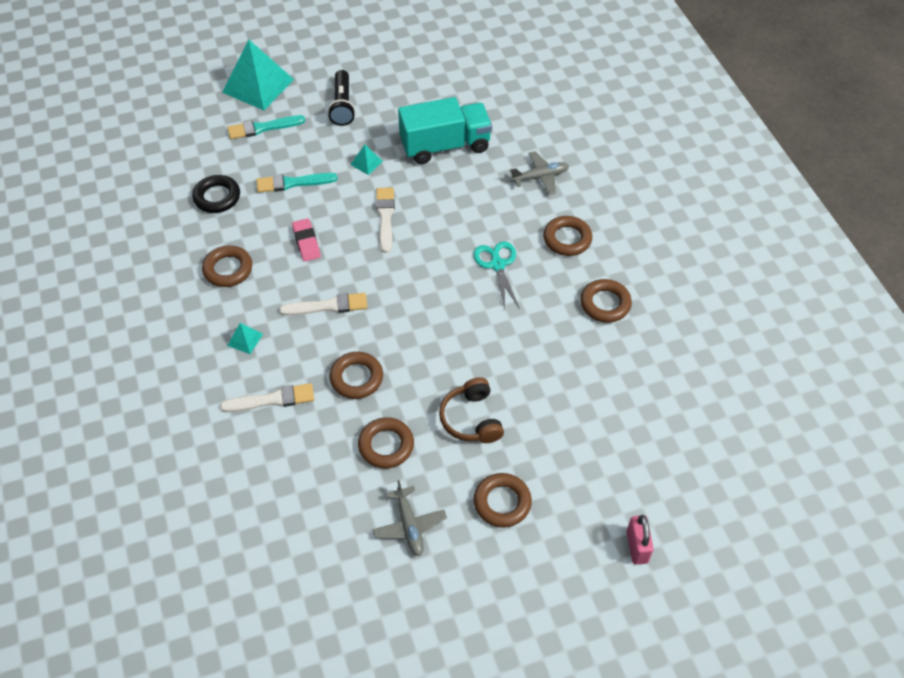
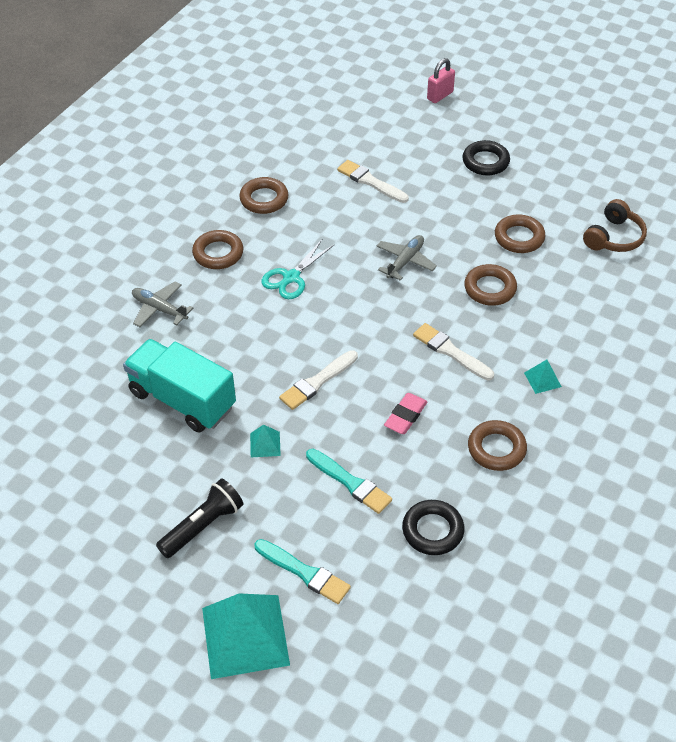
camera: 130 degrees left, 5 degrees down
(272, 399) = (566, 322): white brush -> white brush (370, 182)
(409, 525) = (555, 191): grey plane -> grey plane (405, 261)
(471, 419) = (445, 209): brown headphones -> brown headphones (614, 237)
(502, 502) = (485, 162): brown ring -> black ring

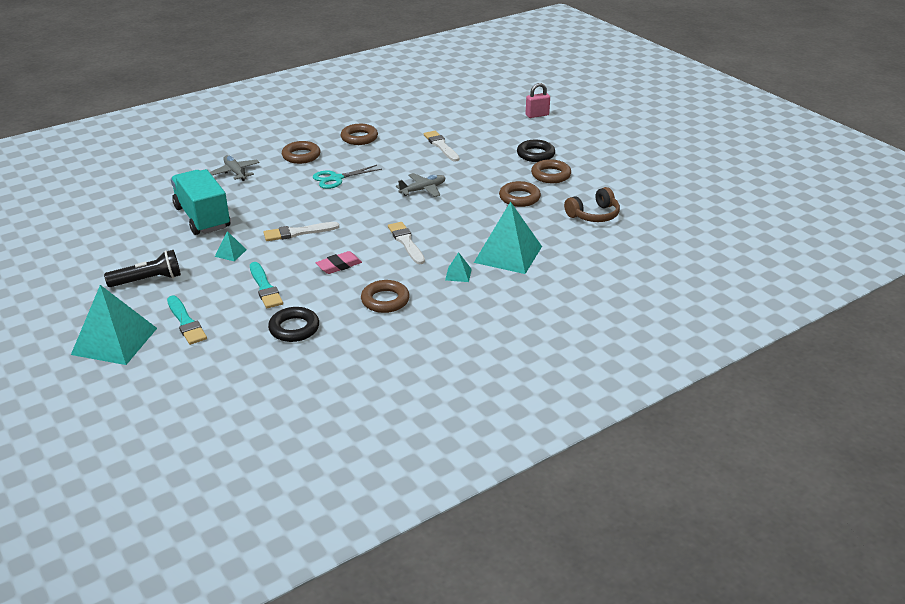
camera: 25 degrees right, 15 degrees down
(490, 288) = (469, 218): brown ring -> brown ring (550, 175)
(571, 329) = (508, 254): none -> turquoise pyramid

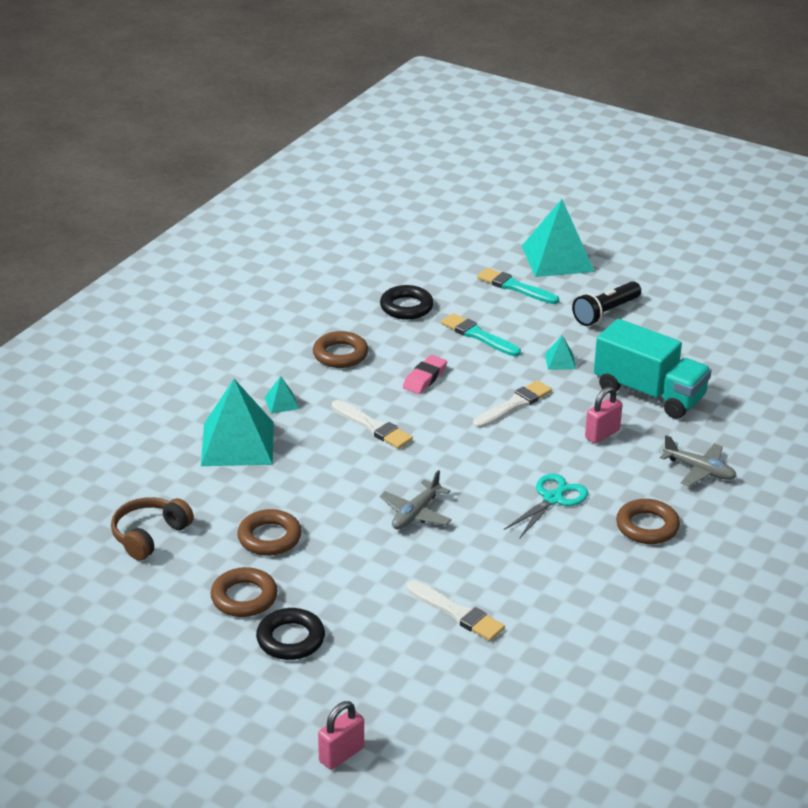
camera: 155 degrees right, 0 degrees up
(264, 203) = (602, 434): none -> pink padlock
(359, 138) = (602, 592): brown ring -> none

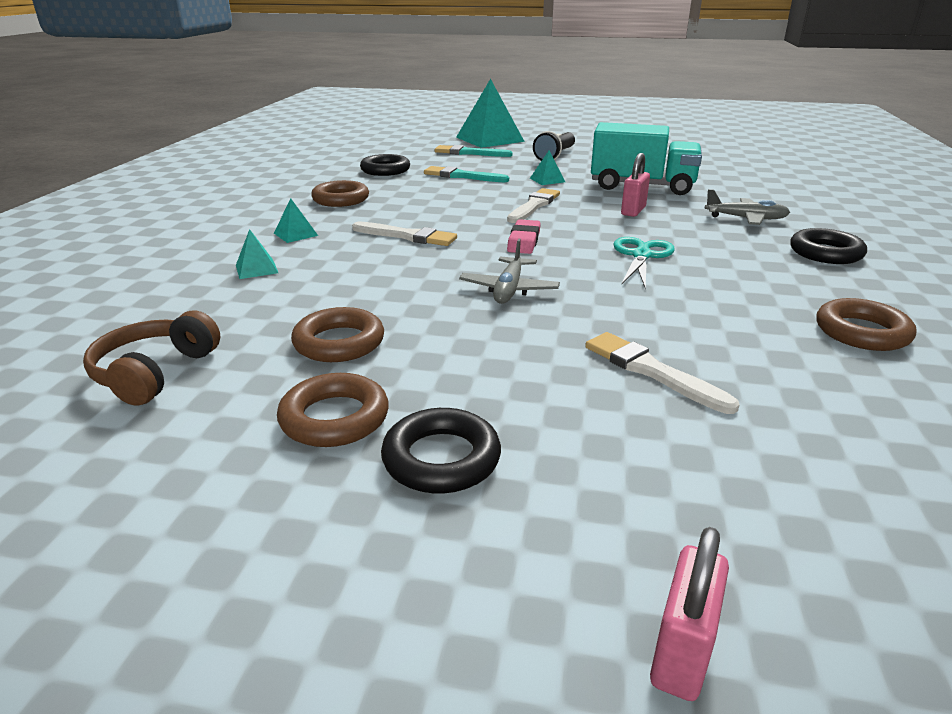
camera: 20 degrees left, 5 degrees down
(237, 444) = (256, 269): turquoise pyramid -> turquoise pyramid, size x0.43
(424, 378) = (435, 202): pink eraser -> pink eraser (524, 241)
(457, 613) = (651, 371): white brush -> white brush turned 150 degrees counterclockwise
(647, 526) = (756, 259): brown ring -> brown ring (861, 332)
(718, 533) = (825, 253): none -> black ring

